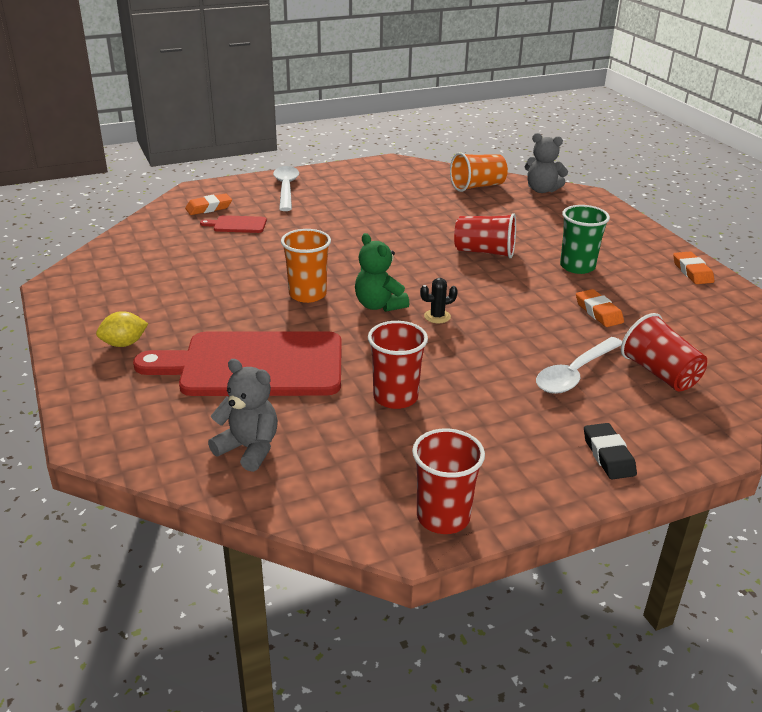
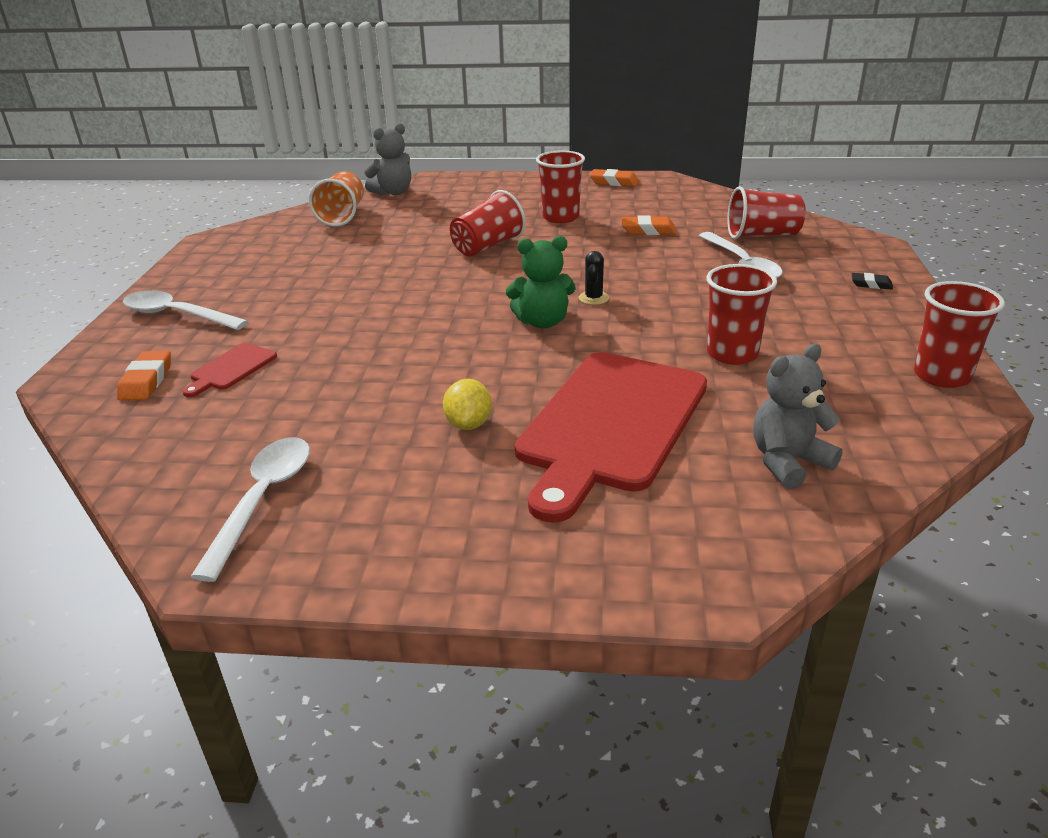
camera: 60 degrees left, 0 degrees up
(115, 277) = (262, 500): none -> white spoon
(124, 344) = (475, 521): yellow lemon -> yellow lemon (469, 424)
(307, 294) = (476, 357): orange cup -> none
(577, 266) = (560, 217): green cup -> red cup
(608, 455) = (871, 284): black eraser -> black eraser, size x0.63

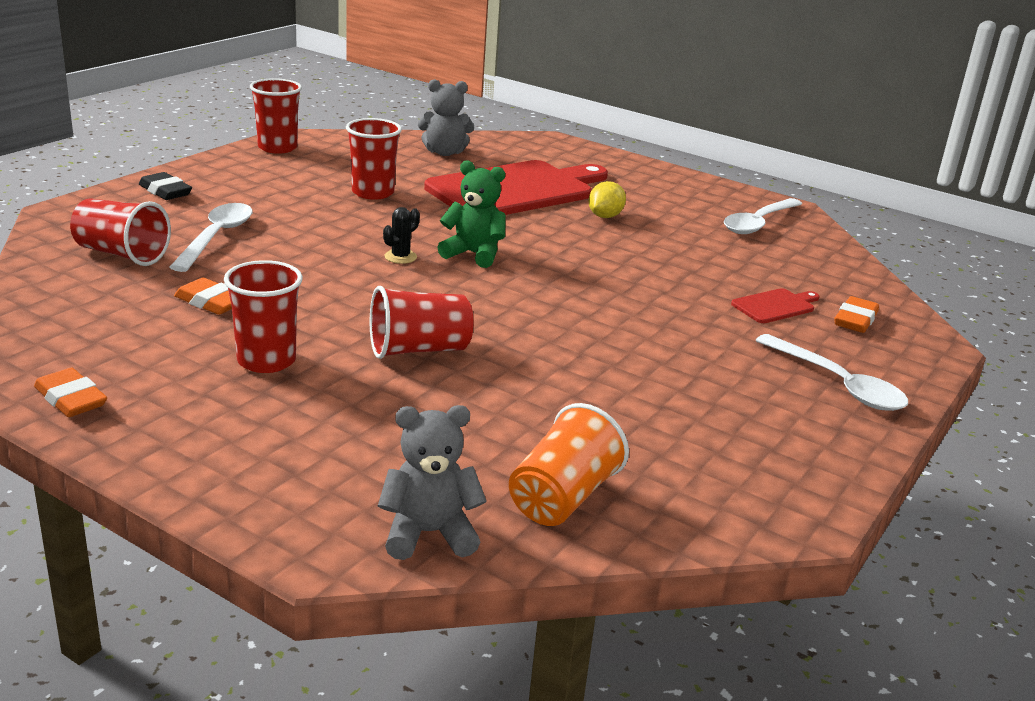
camera: 155 degrees left, 5 degrees down
(871, 284) = (165, 191): black eraser -> black eraser, size x1.58

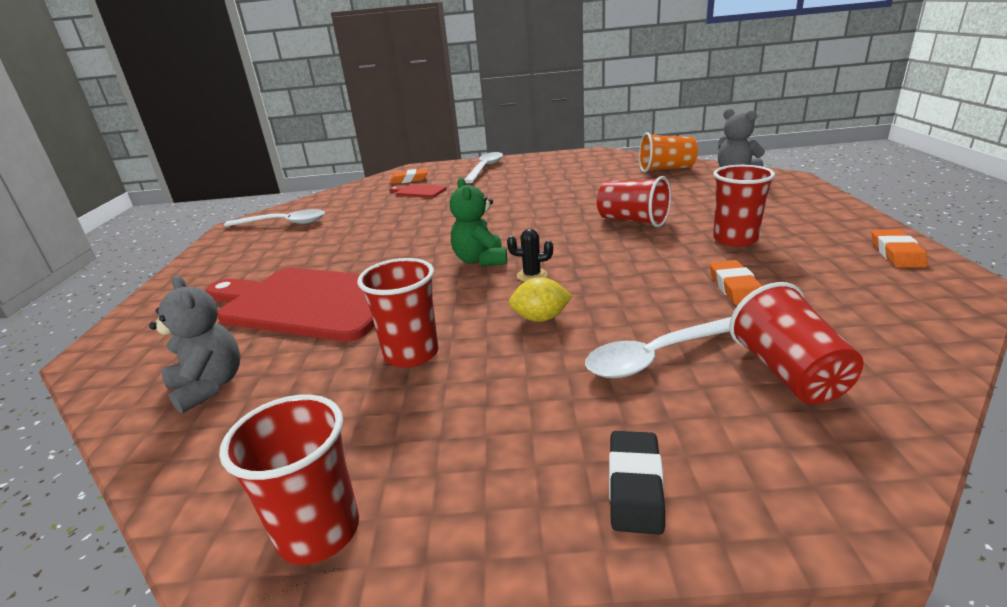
camera: 120 degrees left, 0 degrees up
(605, 216) = (332, 256): yellow lemon -> yellow lemon (540, 318)

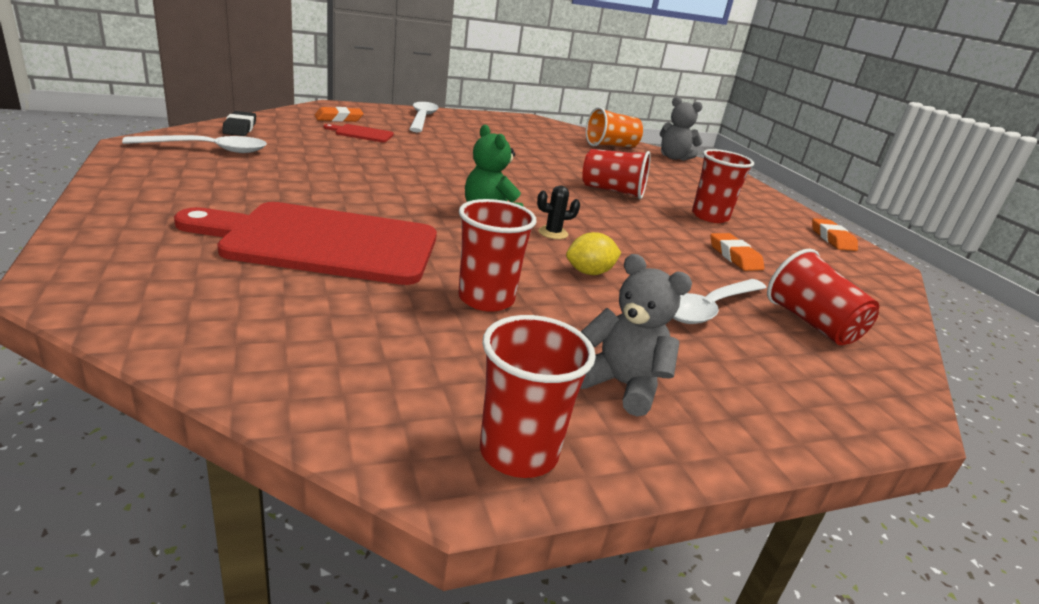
camera: 25 degrees left, 0 degrees up
(209, 386) = (273, 325): grey teddy bear -> grey teddy bear (621, 385)
(635, 486) = (756, 404): black eraser -> black eraser (240, 128)

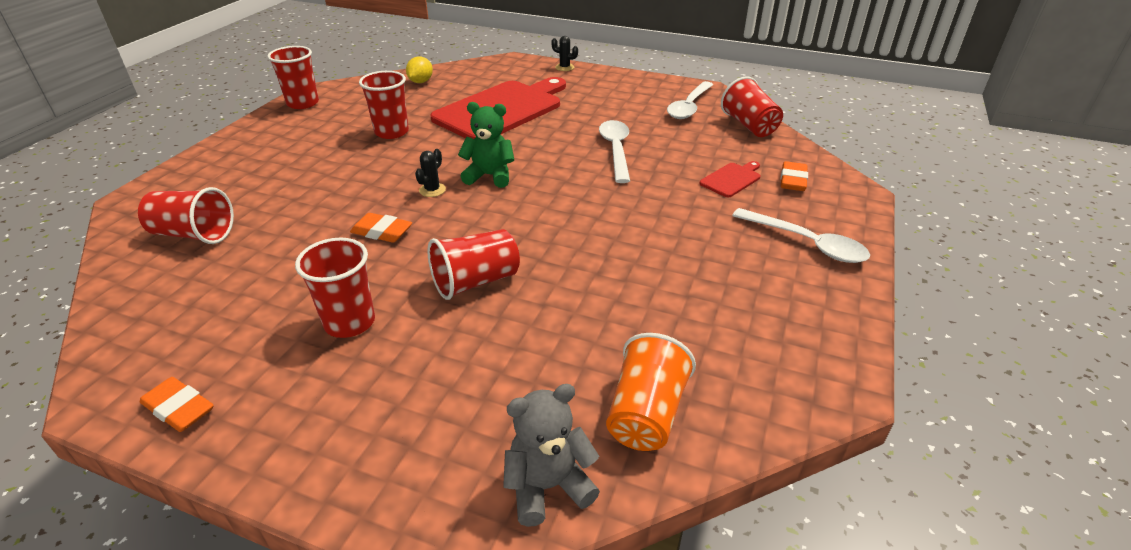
camera: 135 degrees right, 10 degrees up
(90, 230) = (564, 67): none -> black cactus
(240, 128) = (749, 126): black eraser -> red cup
(589, 272) = (369, 177): yellow lemon -> yellow lemon (421, 82)
(621, 385) = (288, 136): grey teddy bear -> none
(709, 308) = (273, 200): white spoon -> white spoon (615, 150)
(734, 256) = (285, 269): orange eraser -> orange eraser (382, 232)

